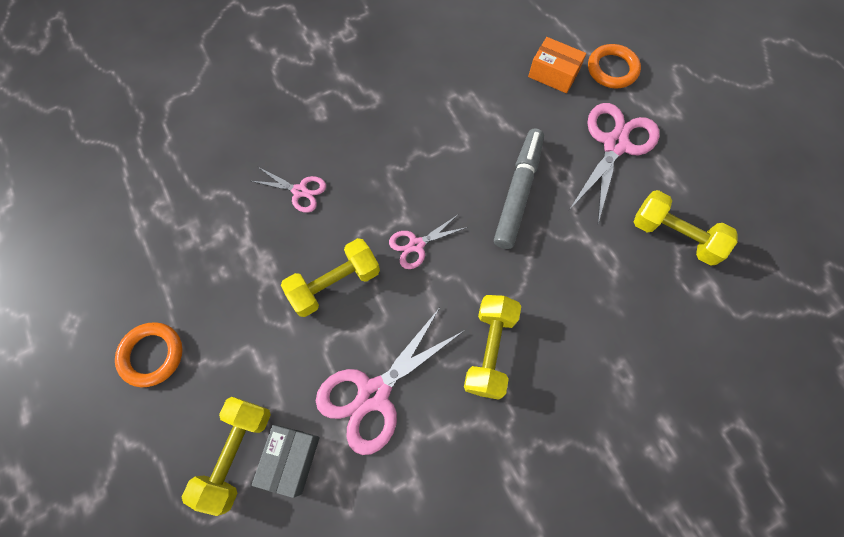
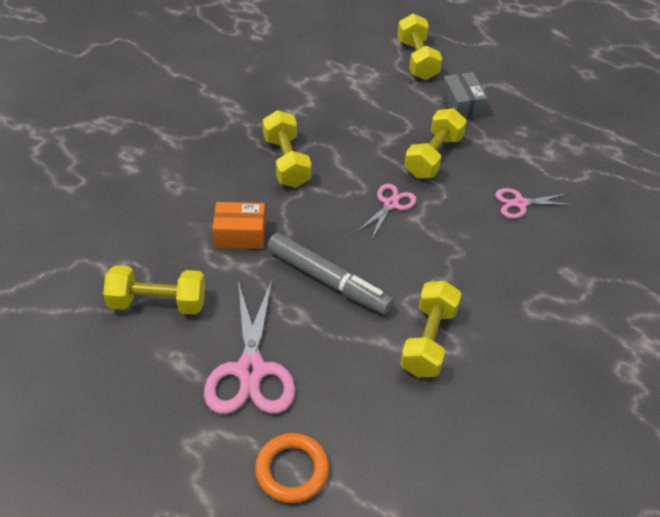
camera: 150 degrees right, 20 degrees down
(152, 355) = (517, 78): orange ring -> none
(291, 459) = (382, 68): grey box -> grey box (462, 106)
(374, 394) = (354, 111): pink scissors -> none
(468, 110) = (428, 340): none -> yellow dumbbell
(518, 192) = (328, 280): grey marker -> grey marker turned 45 degrees counterclockwise
(553, 74) = (361, 428): orange box -> orange box (240, 234)

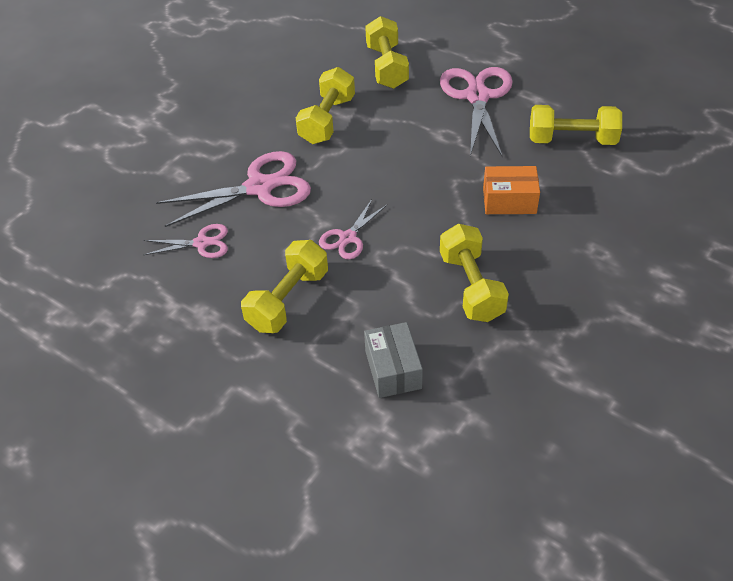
camera: 175 degrees left, 0 degrees up
(292, 470) = (437, 46): orange ring -> none
(328, 280) = (416, 162): grey marker -> none
(417, 59) = (280, 478): yellow dumbbell -> yellow dumbbell (387, 67)
(462, 106) = (231, 383): grey box -> grey box (393, 369)
(483, 257) = (259, 187): none -> pink scissors

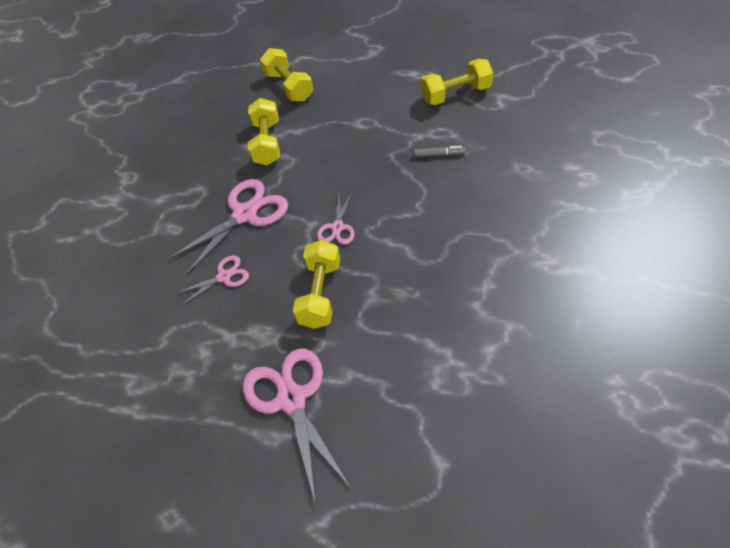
camera: 20 degrees left, 5 degrees up
(393, 369) = (432, 314): grey box -> none
(471, 287) = (450, 228): yellow dumbbell -> none
(477, 97) = (370, 86): pink scissors -> pink scissors (291, 399)
(509, 201) = (439, 154): orange box -> grey marker

